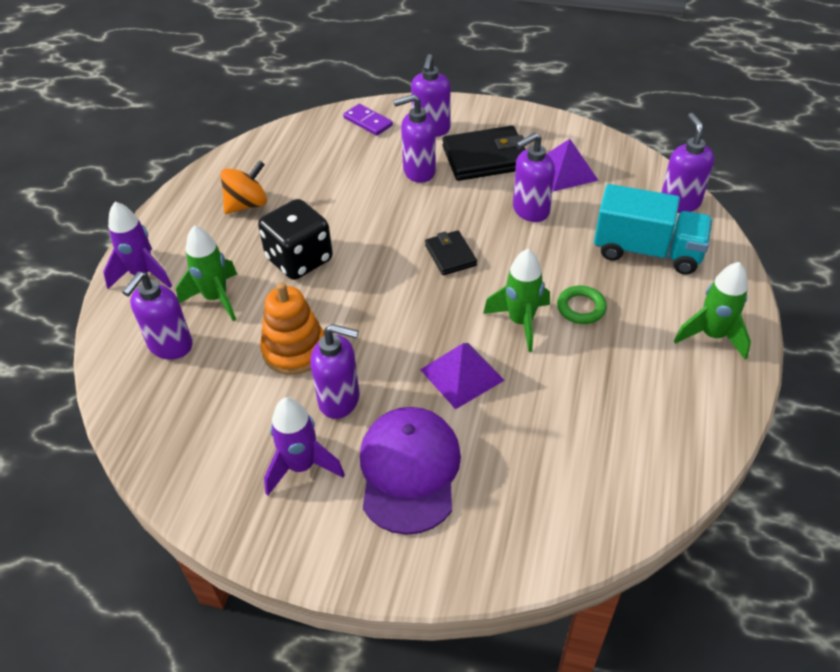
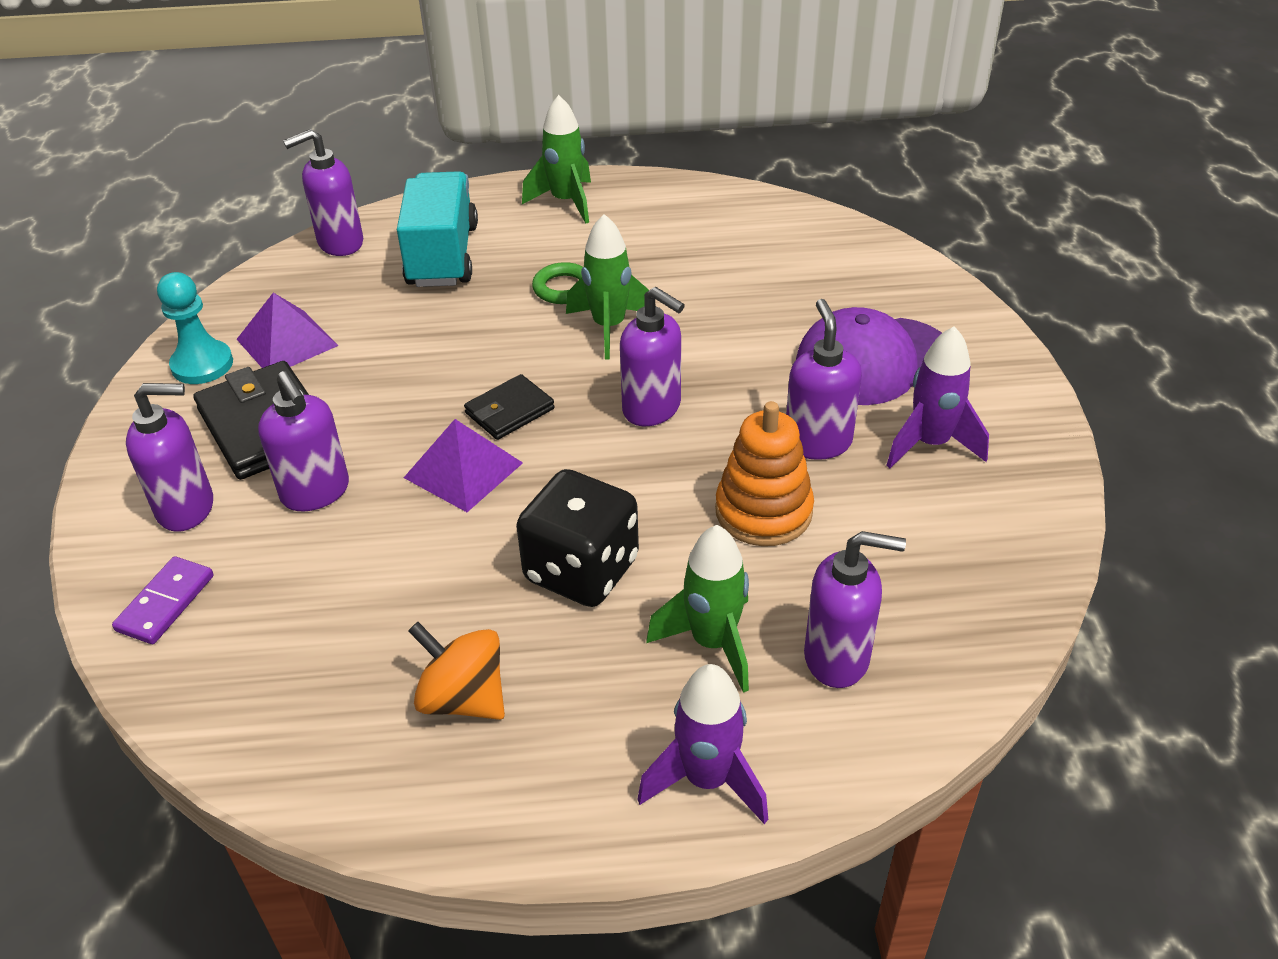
camera: 110 degrees left, 5 degrees down
(462, 374) = (717, 354): purple pyramid -> purple pyramid (463, 470)
(530, 210) = (388, 358): purple soap dispenser -> purple soap dispenser (652, 409)
(555, 138) = (202, 365): none -> turquoise pawn

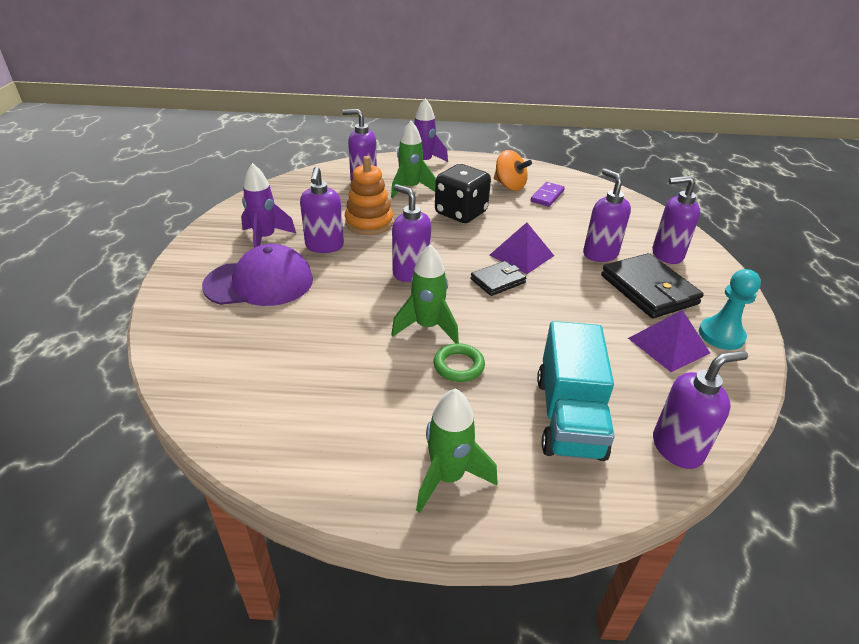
camera: 175 degrees left, 5 degrees down
(166, 603) = (649, 222): purple domino -> purple domino (547, 196)

